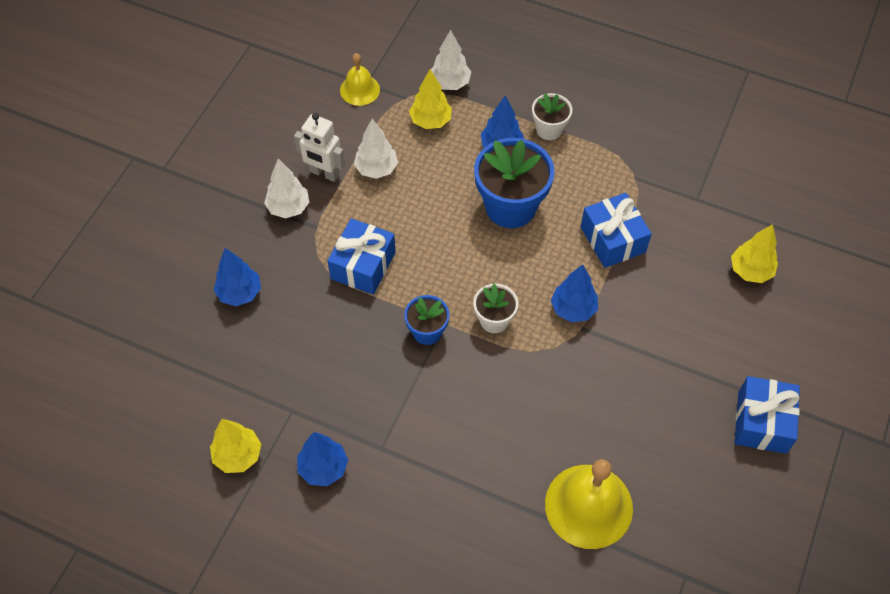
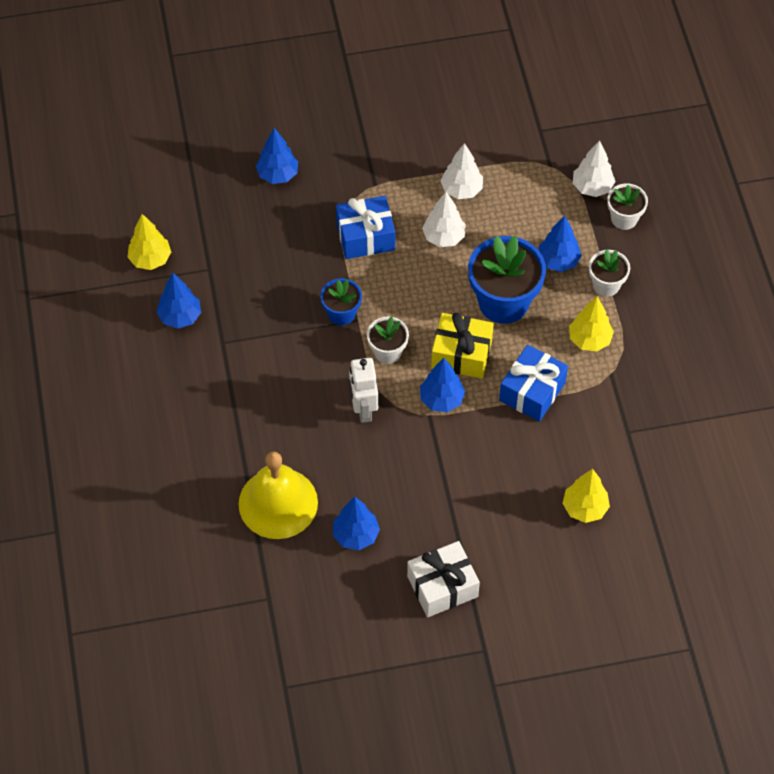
camera: 55 degrees right, 0 degrees up
(288, 208) = (376, 156): white tree -> white tree (443, 237)
(324, 173) = (427, 158): white robot -> white robot (363, 409)
(359, 90) = (529, 130): yellow bell -> none
(430, 121) = (541, 197): yellow tree -> yellow tree (589, 340)
(496, 81) = (624, 218): none -> white flower pot
(538, 267) = (461, 354): none -> yellow gift
(666, 460) = (356, 535): none -> blue tree
(762, 422) = (442, 586): blue gift -> white gift

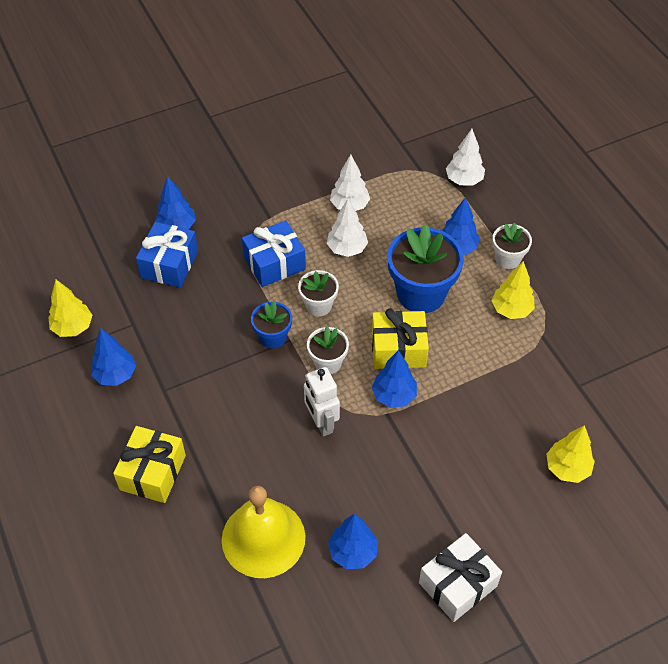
camera: 15 degrees left, 5 degrees down
(192, 419) = (153, 472): none -> yellow gift
(532, 391) = (476, 368): blue gift -> blue gift (169, 264)
(624, 218) = (501, 200): white flower pot -> white flower pot (318, 305)

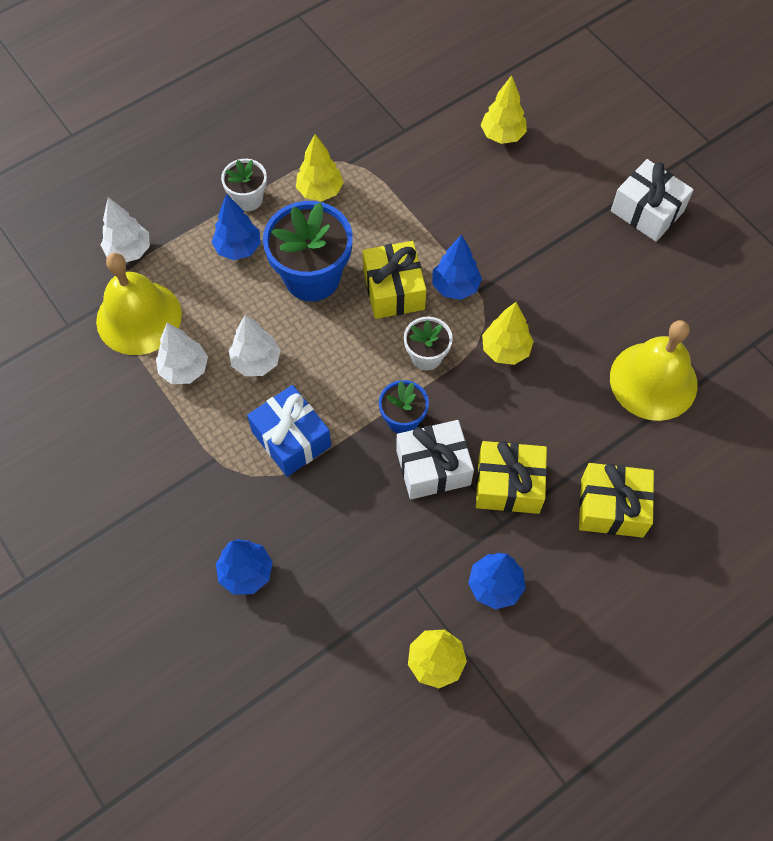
camera: 100 degrees left, 10 degrees up
(169, 264) = (312, 566): blue gift -> none
(195, 400) = (508, 485): none -> yellow gift
(225, 351) = (433, 467): none -> white gift
(318, 305) = (348, 379): white flower pot -> none
(321, 423) = (505, 350): white robot -> yellow tree
(353, 552) = (643, 299): blue tree -> none
(401, 182) = (139, 317): none -> yellow bell

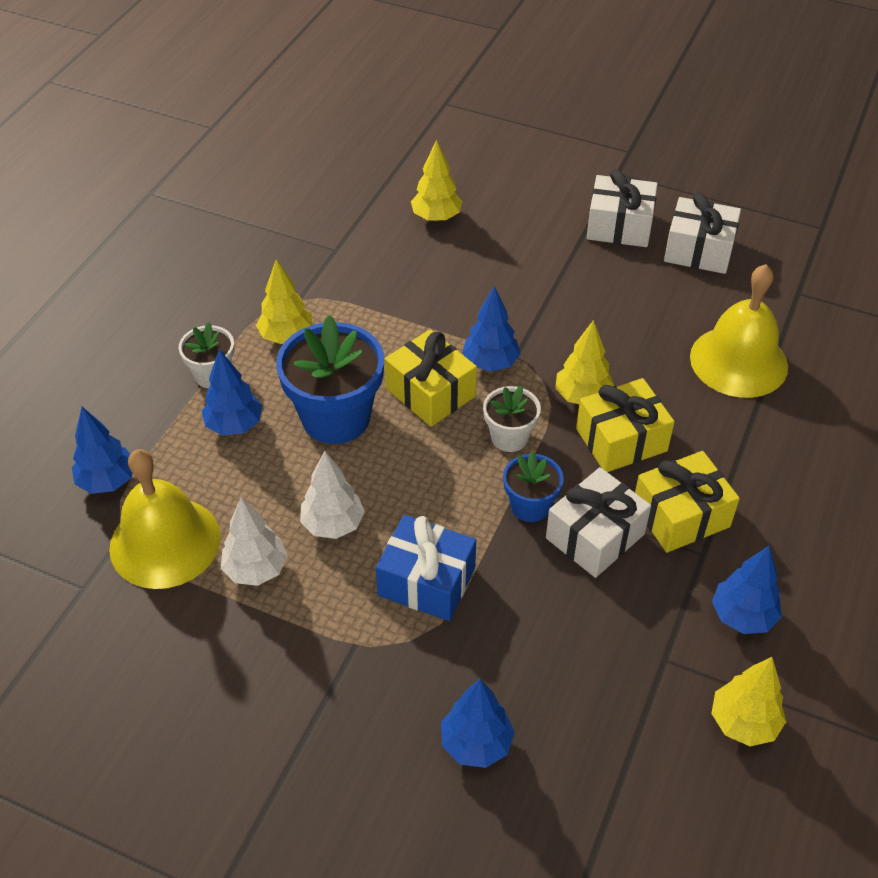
camera: 30 degrees left, 15 degrees down
(129, 251) = (108, 481): white tree -> blue tree
(611, 507) = (791, 487): yellow gift -> yellow gift (621, 440)
(697, 265) = (698, 250): none -> white gift

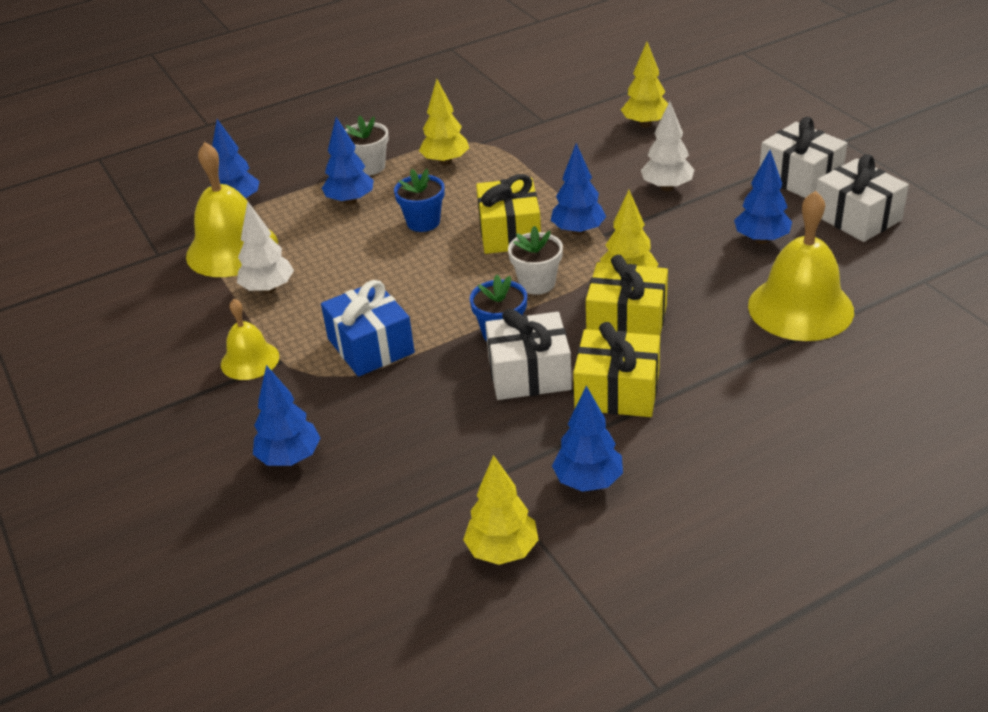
camera: 40 degrees right, 10 degrees down
(324, 661) = (250, 360): none -> yellow bell
(333, 525) = (347, 284): white tree -> white tree (667, 187)
(336, 417) = (423, 222): blue flower pot -> blue flower pot, size x0.54
(648, 305) = (761, 239): none -> blue tree

